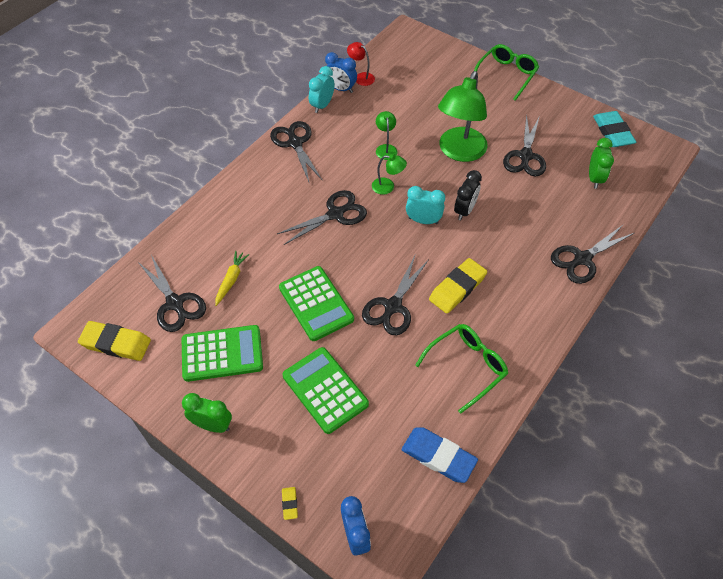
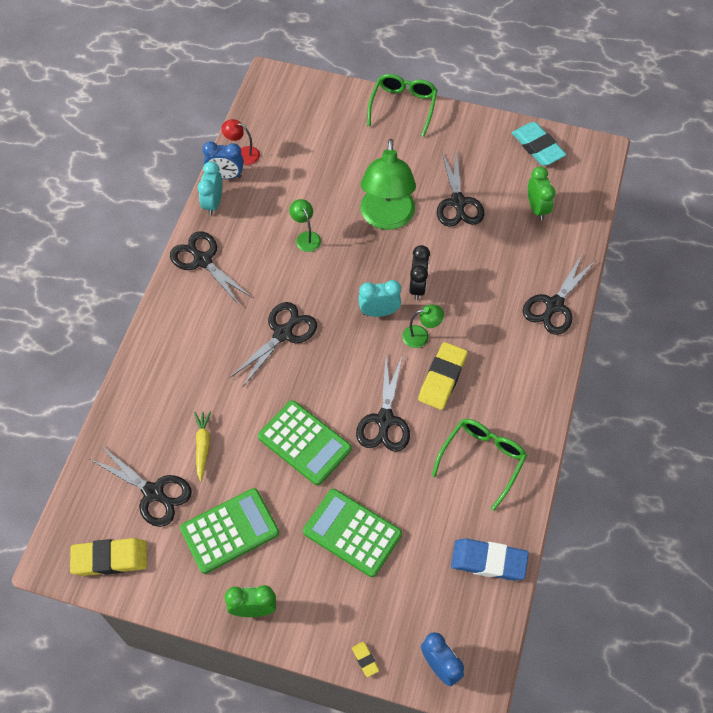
camera: 20 degrees left, 5 degrees up
(388, 187) = (326, 283): green lamp -> green lamp (421, 336)

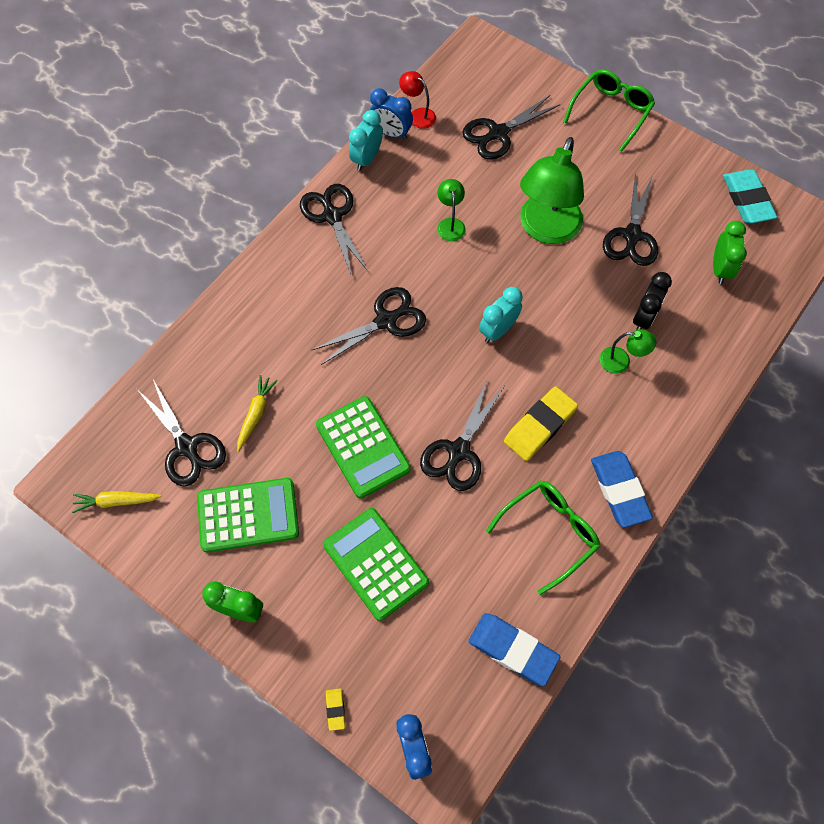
camera: 20 degrees right, 5 degrees up
(110, 559) = (116, 501): yellow eraser -> yellow carrot
(379, 312) = (498, 330): turquoise clock -> turquoise clock turned 60 degrees counterclockwise
(418, 287) = (551, 315): black clock -> black clock (644, 318)
(421, 336) = (534, 371): green lamp -> green lamp (621, 361)
(524, 408) = (619, 490): none -> blue eraser
(554, 305) = (698, 385): black scissors -> black scissors (498, 133)

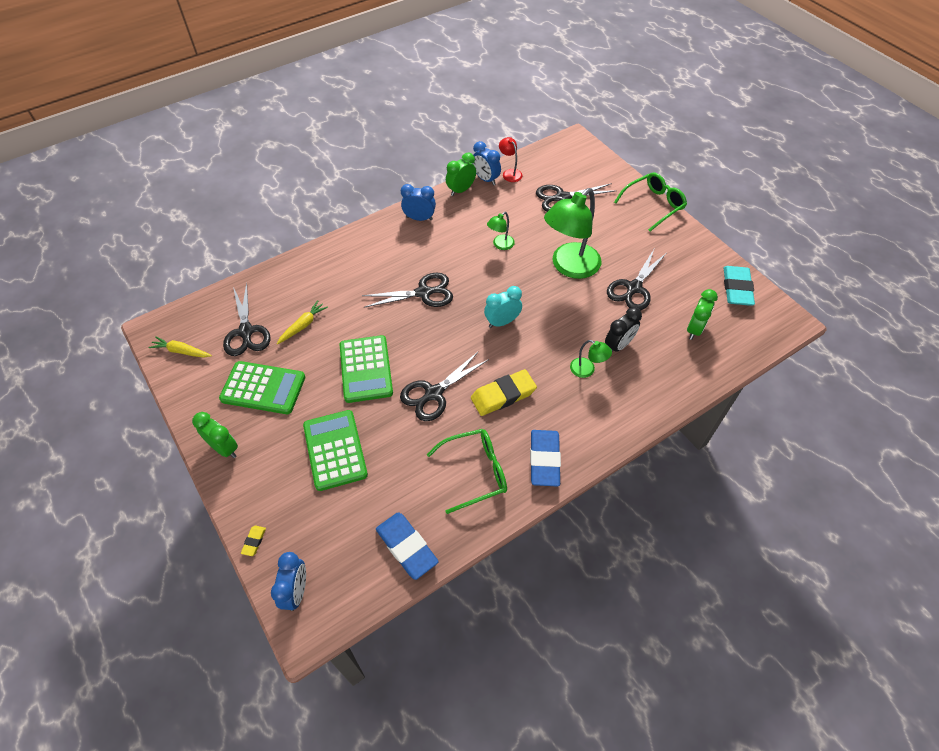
camera: 20 degrees right, 10 degrees down
(332, 216) = (419, 218): black scissors -> blue clock
(367, 159) = (461, 190): turquoise clock -> green clock
(450, 224) = (500, 245): green lamp -> green lamp turned 150 degrees counterclockwise

